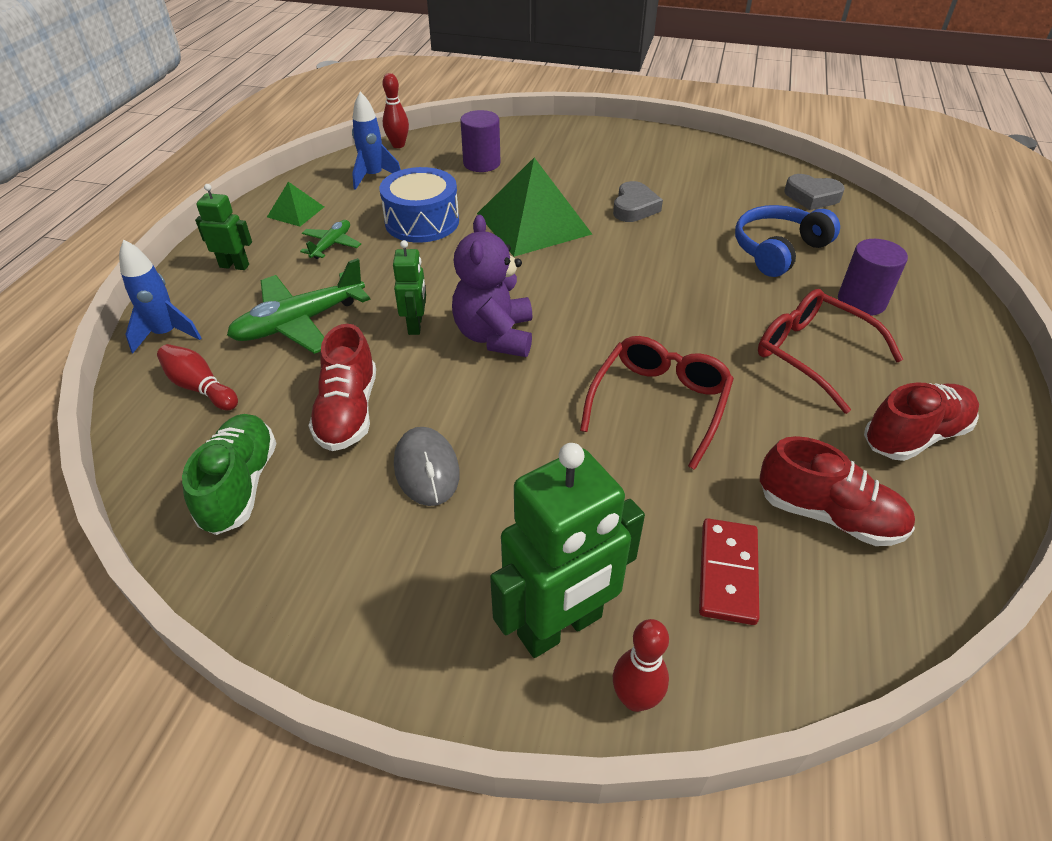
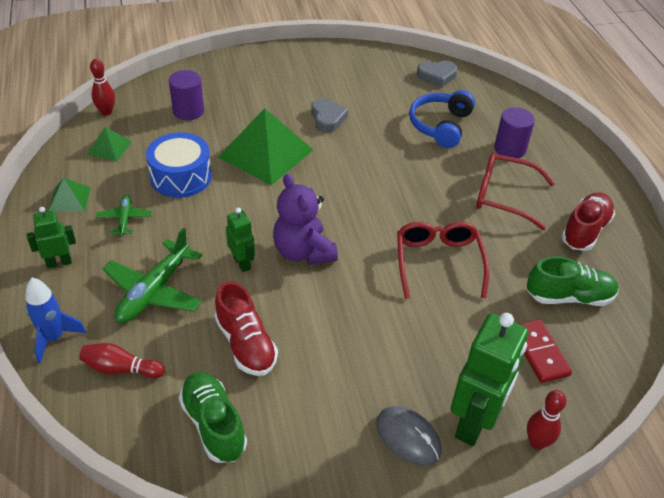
camera: 30 degrees left, 0 degrees up
(373, 177) = (109, 148): blue rocket -> green pyramid
(426, 469) = (329, 362): grey mouse -> grey mouse (408, 437)
(828, 515) = (569, 297): red shoe -> green shoe

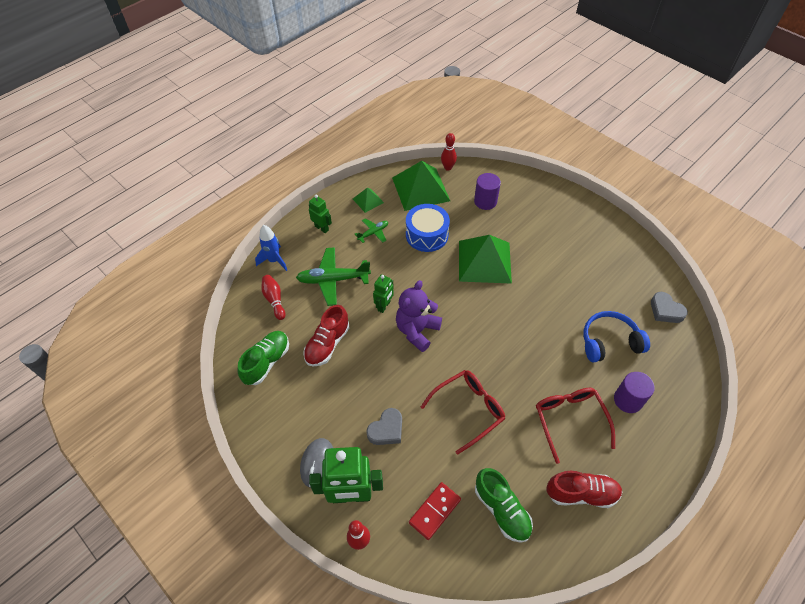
camera: 60 degrees right, 10 degrees up
(109, 148) = (420, 189): green pyramid -> green pyramid, size x2.08
(327, 119) = (549, 273): grey heart -> grey heart (386, 430)

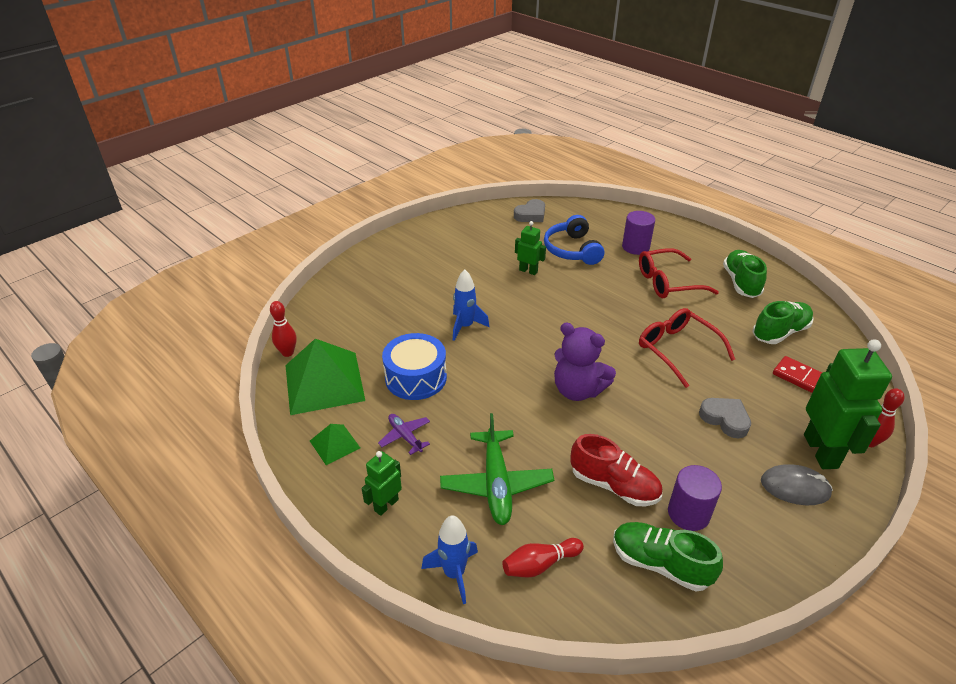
camera: 90 degrees left, 15 degrees down
(373, 233) = (405, 436): green plane -> purple plane
(384, 306) = (541, 423): green robot -> green robot (528, 271)
(484, 261) = (465, 326): green pyramid -> blue rocket
(485, 201) = (363, 320): purple cylinder -> purple cylinder (688, 513)
(581, 493) = (741, 283): red shoe -> green shoe

